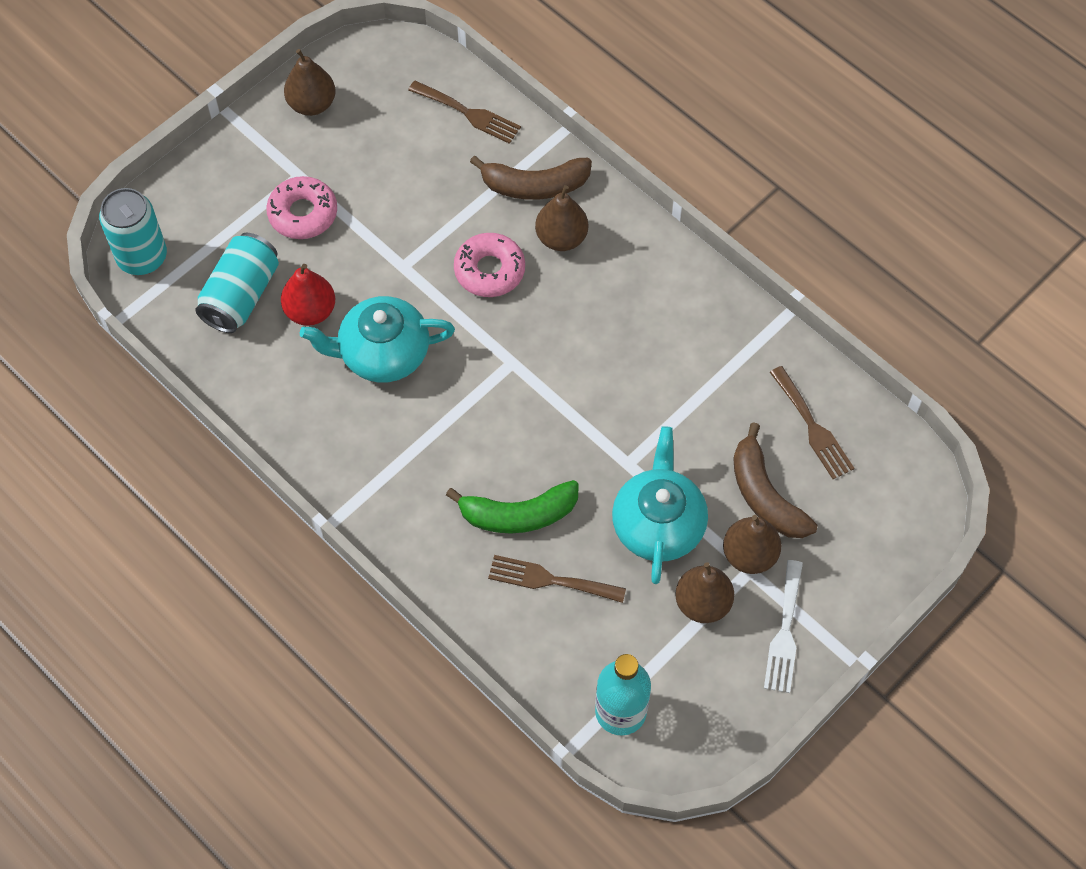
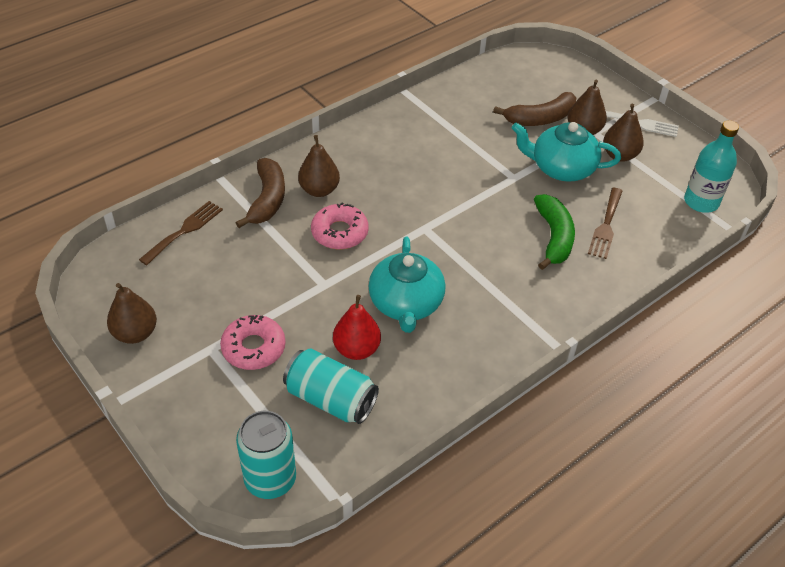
camera: 85 degrees left, 15 degrees down
(813, 427) = (492, 92): brown fork -> none

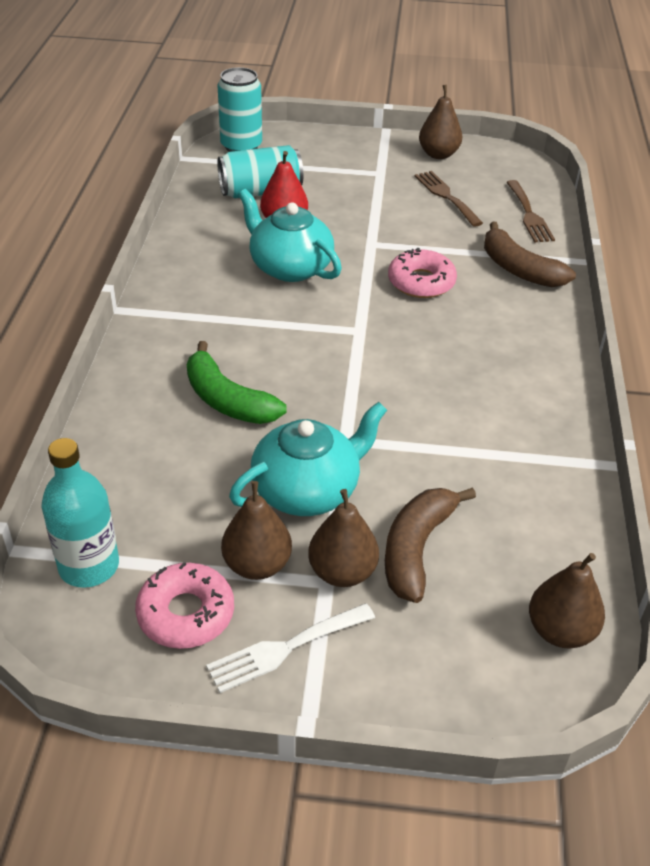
camera: 135 degrees right, 5 degrees down
(253, 348) = (354, 187): pink donut -> pink donut (186, 613)
(319, 190) = (496, 302): brown pear -> brown pear (560, 631)
(606, 226) = (183, 449): brown fork -> brown fork (446, 196)

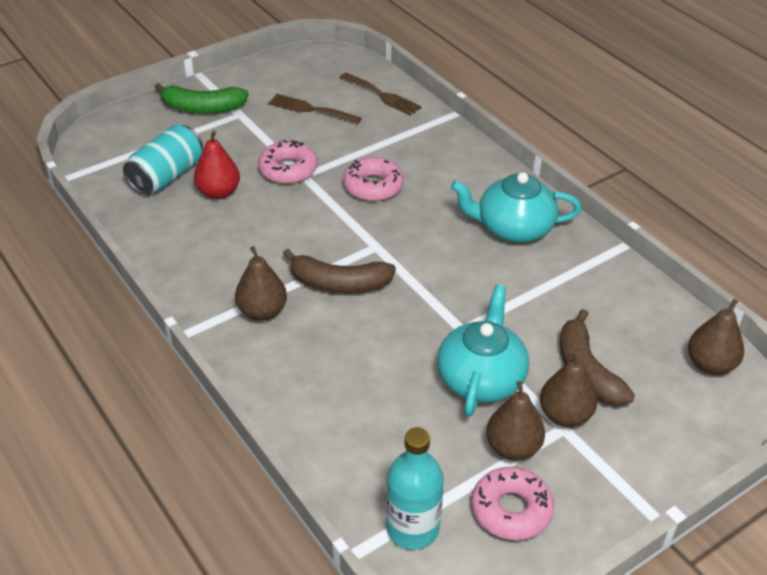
camera: 40 degrees left, 0 degrees up
(227, 400) = (353, 352): green banana -> green banana (202, 108)
(241, 146) = (99, 144): turquoise can -> none
(285, 649) = (592, 485): white fork -> none
(290, 267) = (268, 226): turquoise teapot -> turquoise teapot (513, 228)
(363, 233) = (288, 169): none -> pink donut
(438, 154) = (264, 77): brown pear -> brown pear (262, 312)
(519, 269) = (424, 141): brown banana -> brown banana (339, 283)

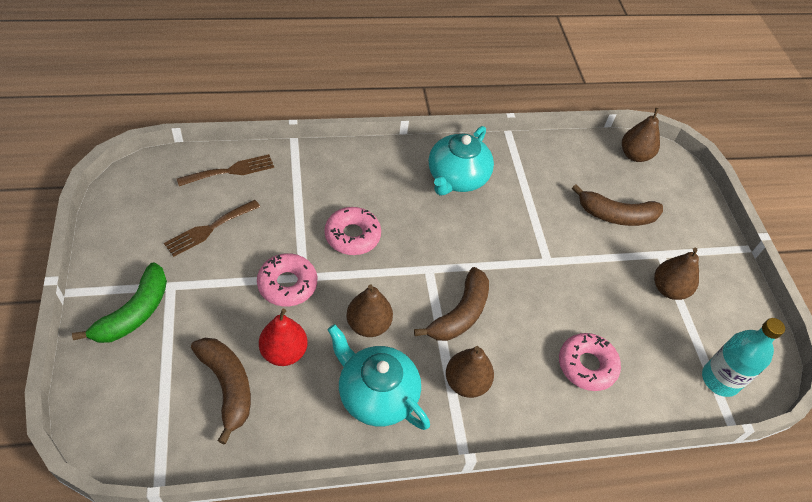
camera: 70 degrees left, 10 degrees up
(167, 176) = (227, 386): turquoise can -> brown banana
(481, 378) = (600, 274): turquoise teapot -> turquoise teapot (376, 394)
(511, 510) = (719, 317): pink donut -> pink donut (587, 365)
(565, 415) = (650, 247): brown pear -> brown pear (368, 324)

